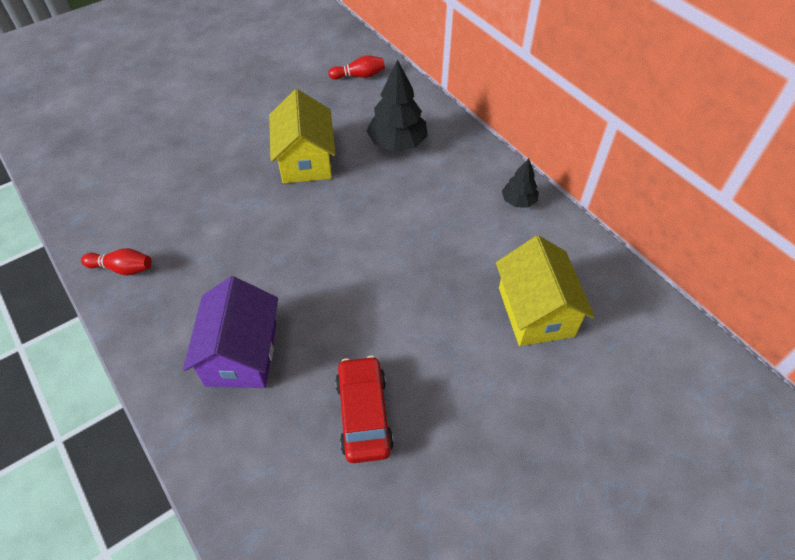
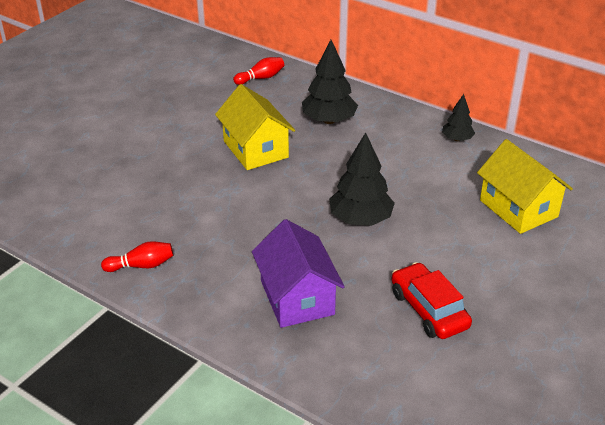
camera: 20 degrees left, 15 degrees down
(359, 275) = (360, 219): none -> black tree

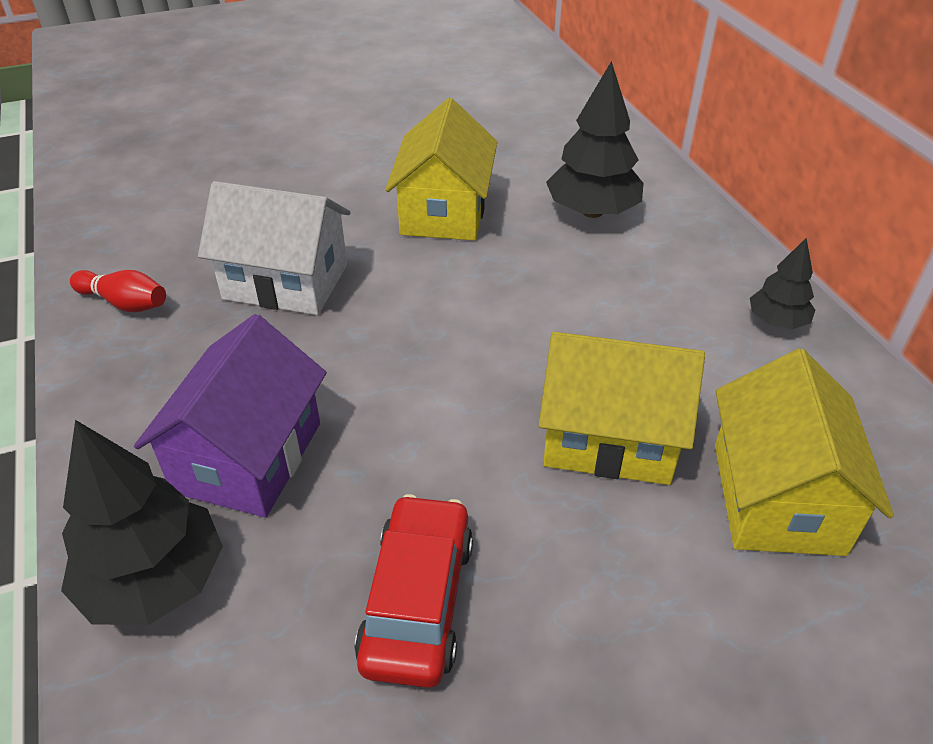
camera: 35 degrees right, 5 degrees up
(216, 217) = (286, 281): none -> white house
(261, 78) = (558, 122): red bowling pin -> none
(360, 219) = (477, 380): black tree -> black tree (154, 581)
(438, 216) = (610, 437): none -> yellow house

